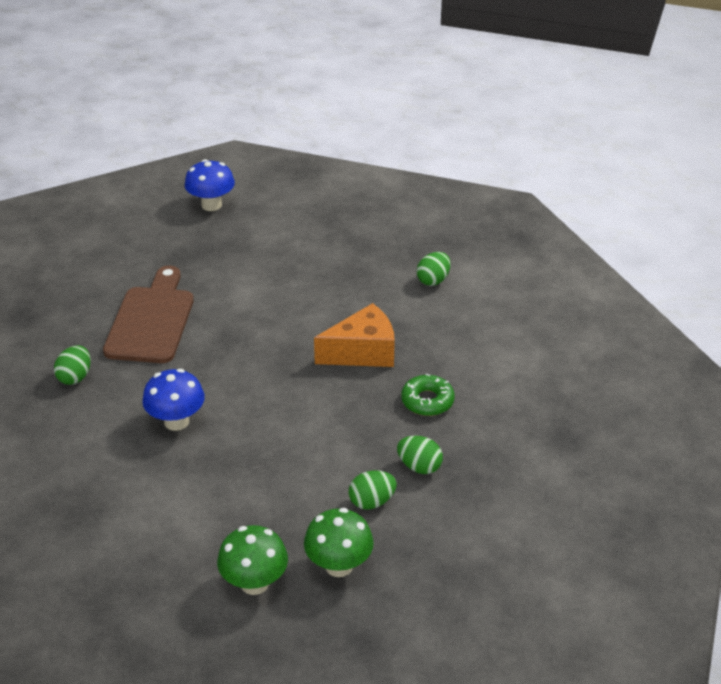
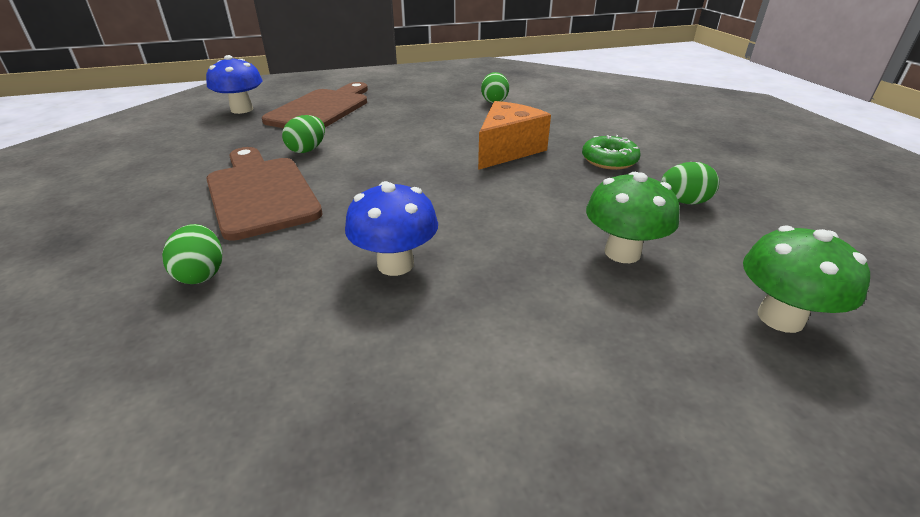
camera: 35 degrees left, 5 degrees down
(254, 583) = (743, 395): green mushroom -> green mushroom (622, 252)
(273, 230) = (321, 109): none -> brown cutting board
(372, 502) = (699, 244): green egg -> green egg (307, 150)

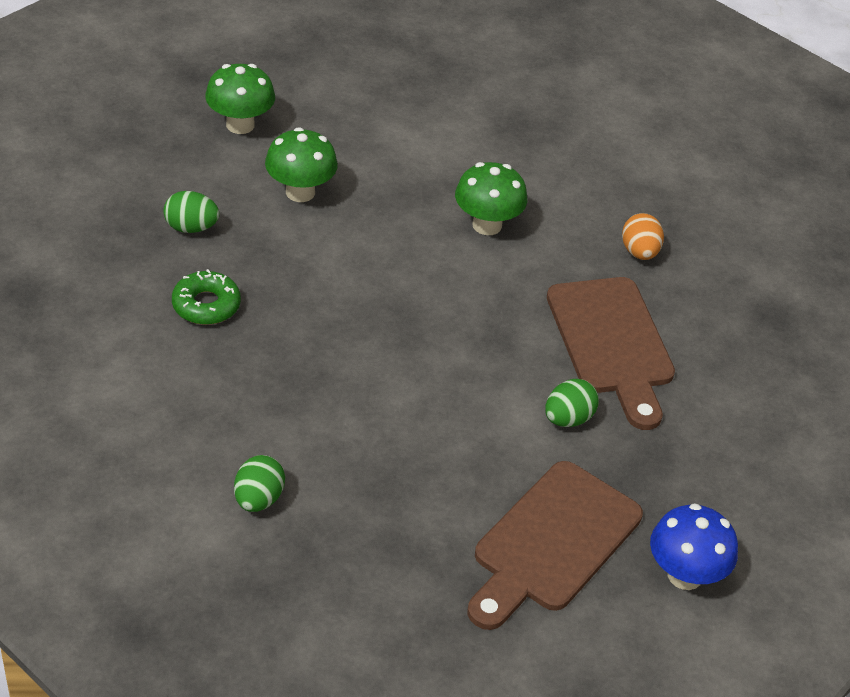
camera: 170 degrees left, 10 degrees up
(201, 274) = (639, 252): green egg -> orange egg
(395, 264) = (487, 225): blue mushroom -> green mushroom
(507, 150) = (314, 355): orange cheese -> none

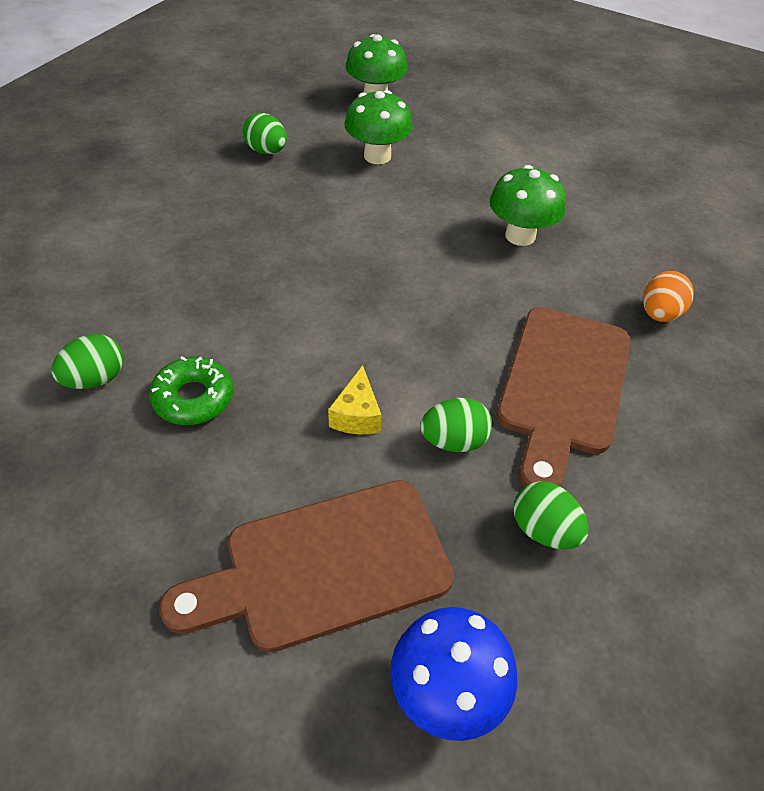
camera: 35 degrees right, 5 degrees up
(206, 305) = (219, 208): green donut -> green donut (193, 398)
(485, 432) = (356, 415): none -> yellow cheese
(671, 451) = (544, 530): none -> green egg

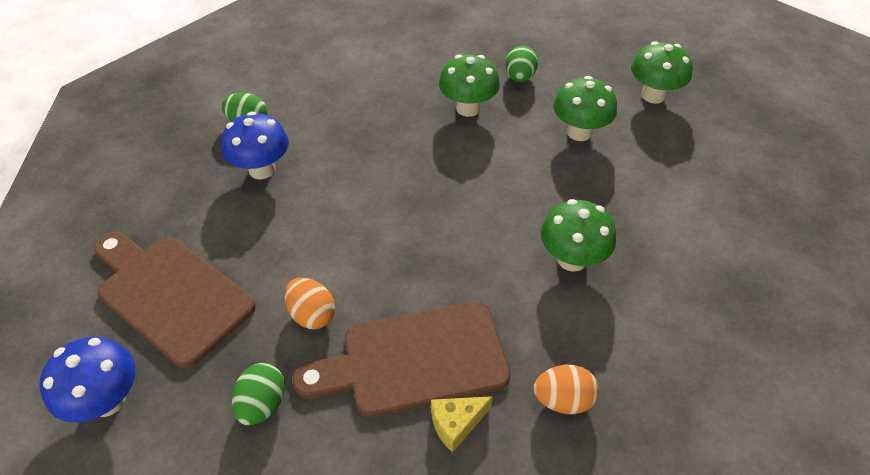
camera: 60 degrees right, 0 degrees up
(193, 398) = (262, 169): green donut -> blue mushroom
(271, 202) = (468, 108): none -> green mushroom
(356, 415) = (300, 251): yellow cheese -> yellow cheese (456, 424)
(454, 441) = (312, 314): green egg -> orange egg

